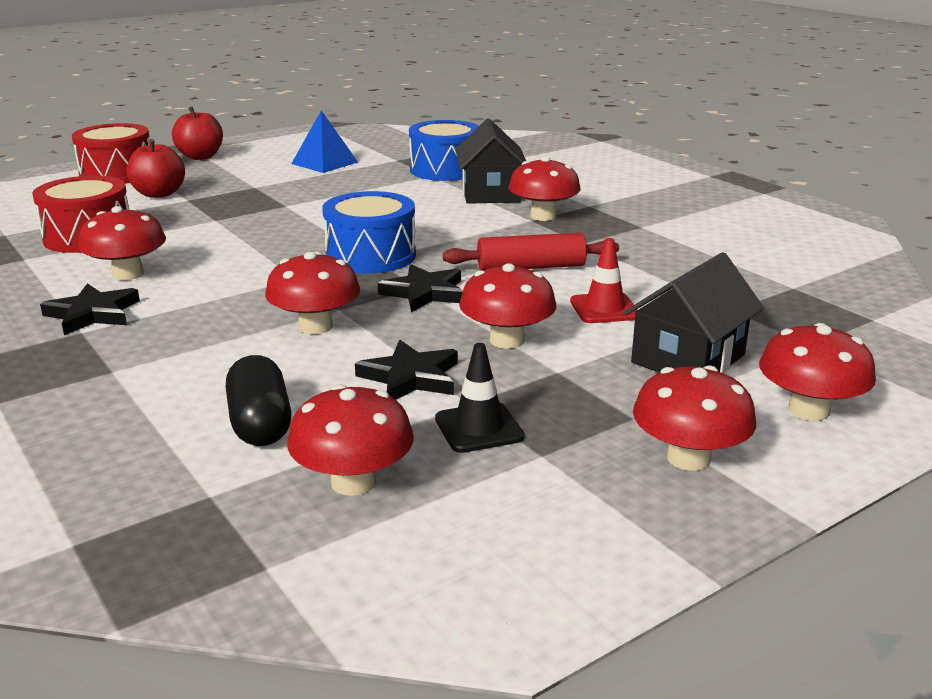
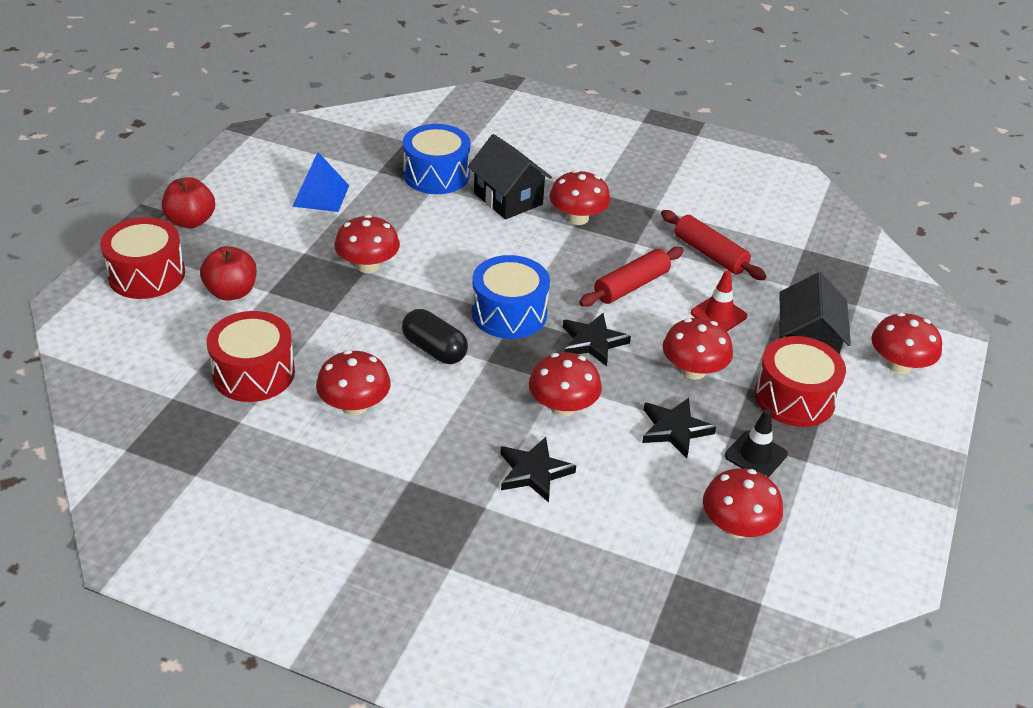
camera: 35 degrees left, 15 degrees up
(93, 314) = (391, 459): black star -> black star (534, 472)
(260, 424) = (636, 508): black capsule -> black capsule (434, 349)
(607, 396) = (794, 398): none -> red drum
(660, 266) = (710, 254): none -> red rolling pin
(688, 458) = (875, 430): red mushroom -> red mushroom (368, 265)

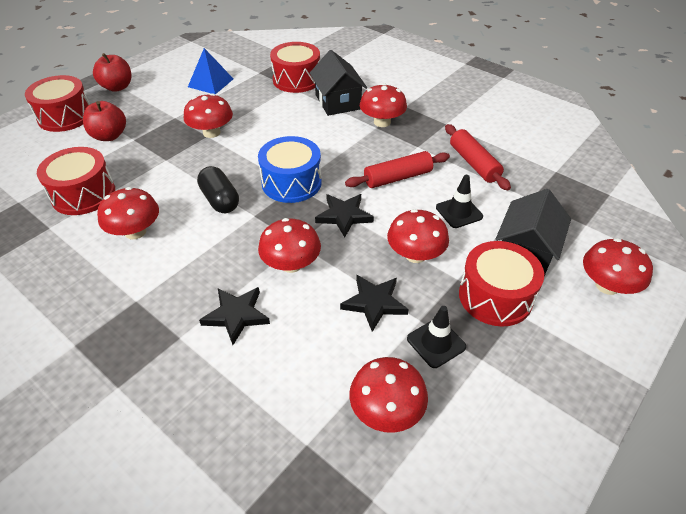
camera: 20 degrees right, 5 degrees up
(436, 175) = (296, 80): blue drum -> red drum
(718, 314) = (459, 212): red traffic cone -> black traffic cone

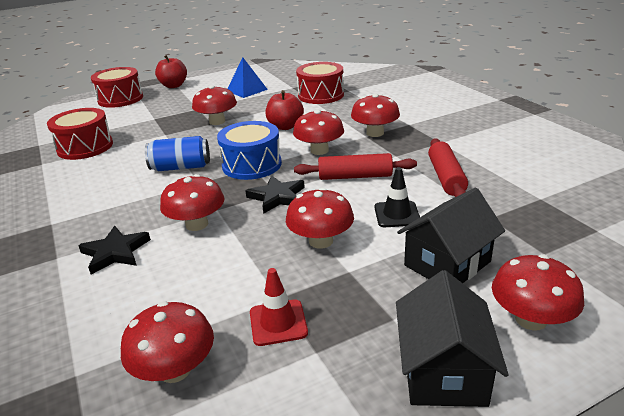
camera: 25 degrees right, 15 degrees down
(109, 136) = (139, 114): red apple -> red apple (285, 126)
(135, 232) = (97, 177): red mushroom -> red mushroom (319, 150)
(220, 200) = (181, 167): black capsule -> blue can
(337, 102) = (345, 114): black house -> black house (443, 371)
(374, 303) = (245, 272): black star -> none
(436, 343) = (278, 322): black traffic cone -> red traffic cone
(495, 296) = (379, 296): red drum -> none

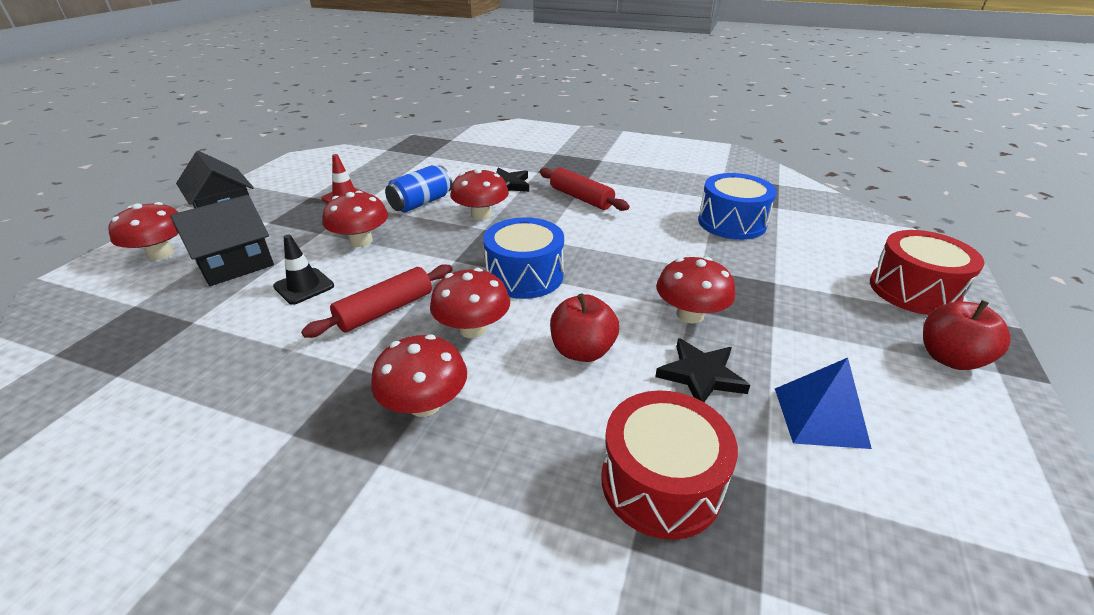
camera: 135 degrees right, 5 degrees up
(85, 147) = (731, 223): red drum -> blue drum
(175, 369) = (382, 170): red mushroom -> none
(181, 167) = (591, 244): blue can -> blue can (421, 203)
(277, 197) = (445, 257): black star -> black star (701, 375)
(446, 177) = (260, 357): red rolling pin -> red rolling pin (581, 198)
(447, 263) = (235, 264): black house -> black house turned 45 degrees clockwise

